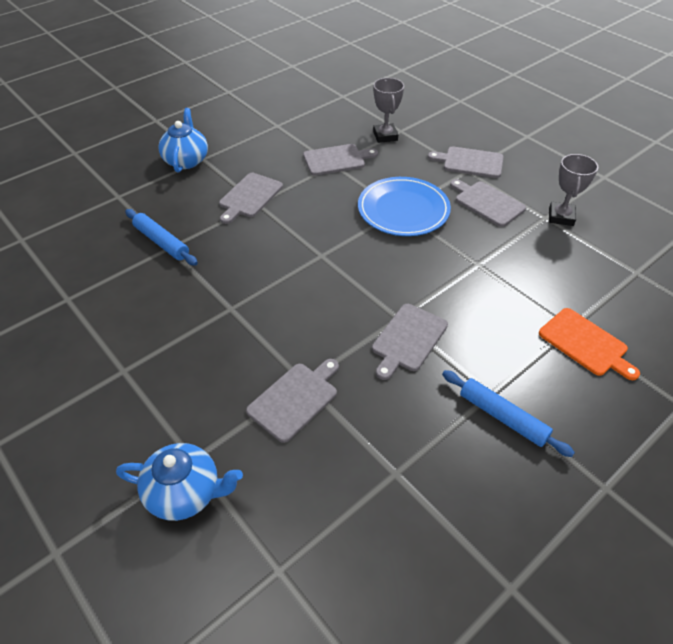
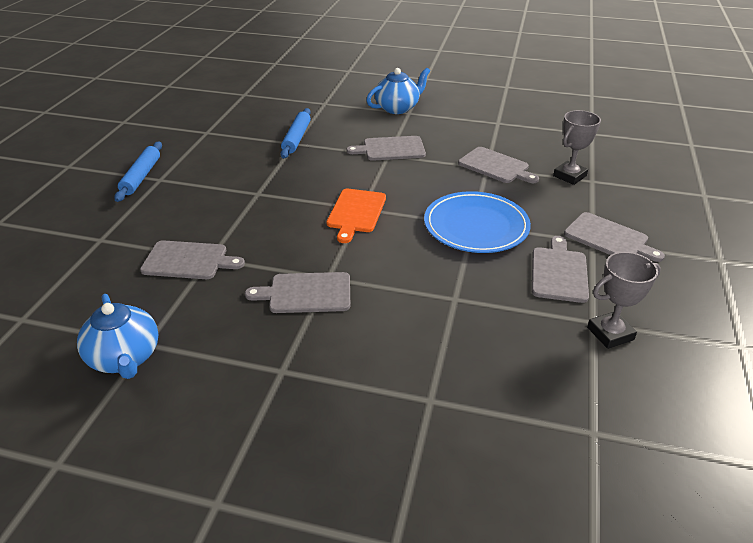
camera: 55 degrees right, 10 degrees down
(185, 492) = (69, 249): blue teapot -> blue teapot (125, 358)
(470, 162) = (609, 238): grey cutting board -> grey cutting board turned 150 degrees clockwise
(502, 417) = (257, 389): blue rolling pin -> blue rolling pin (141, 176)
(585, 343) = (417, 421): orange cutting board -> orange cutting board (356, 212)

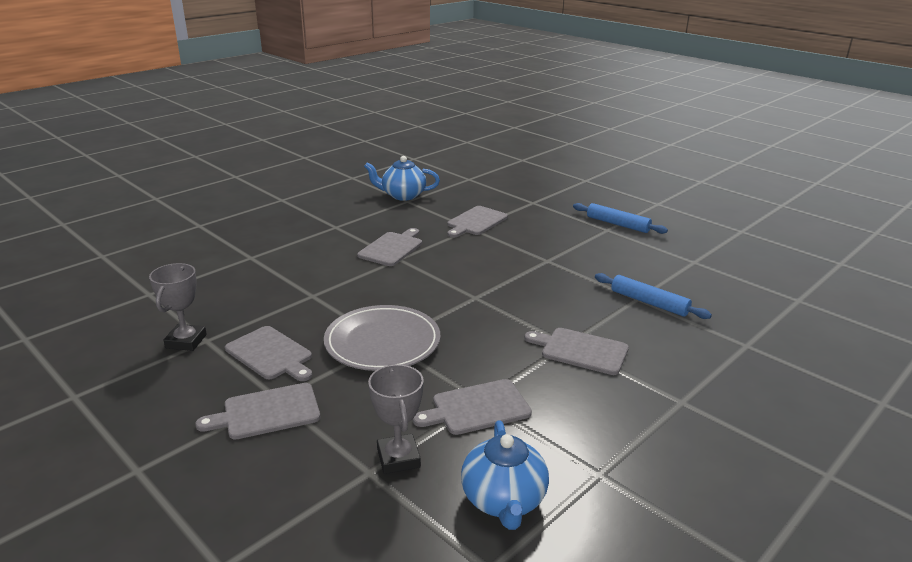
camera: 120 degrees right, 10 degrees down
(356, 212) = (471, 292): orange cutting board -> none
(391, 149) = (581, 350): grey cutting board -> grey cutting board turned 90 degrees counterclockwise
(397, 108) = (704, 398): blue teapot -> blue teapot (504, 500)
(476, 226) = (382, 342): blue plate -> grey plate

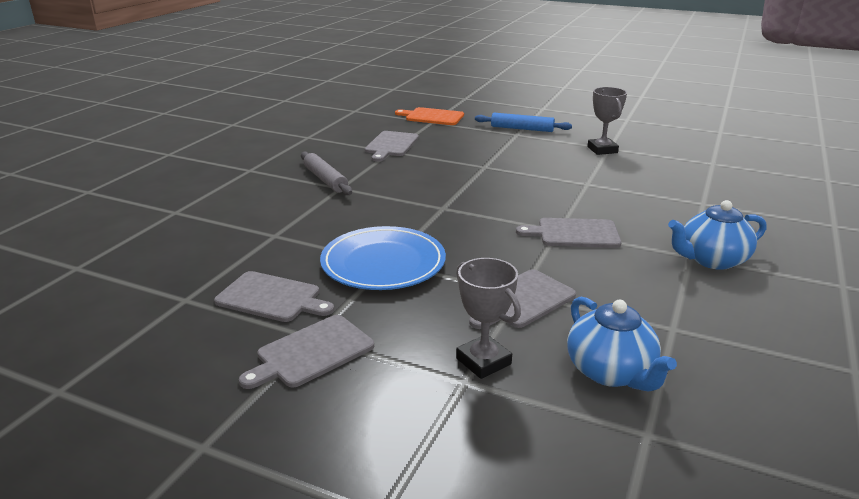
camera: 20 degrees left, 0 degrees up
(186, 341) = (161, 305): grey trophy -> grey trophy (602, 150)
(382, 342) = (383, 263): grey plate -> blue plate
(392, 248) = (325, 179): grey cutting board -> grey rolling pin
(402, 195) = (299, 133): blue teapot -> blue teapot (711, 260)
(537, 197) = (432, 117): none -> orange cutting board
(649, 302) = (599, 185): blue rolling pin -> none

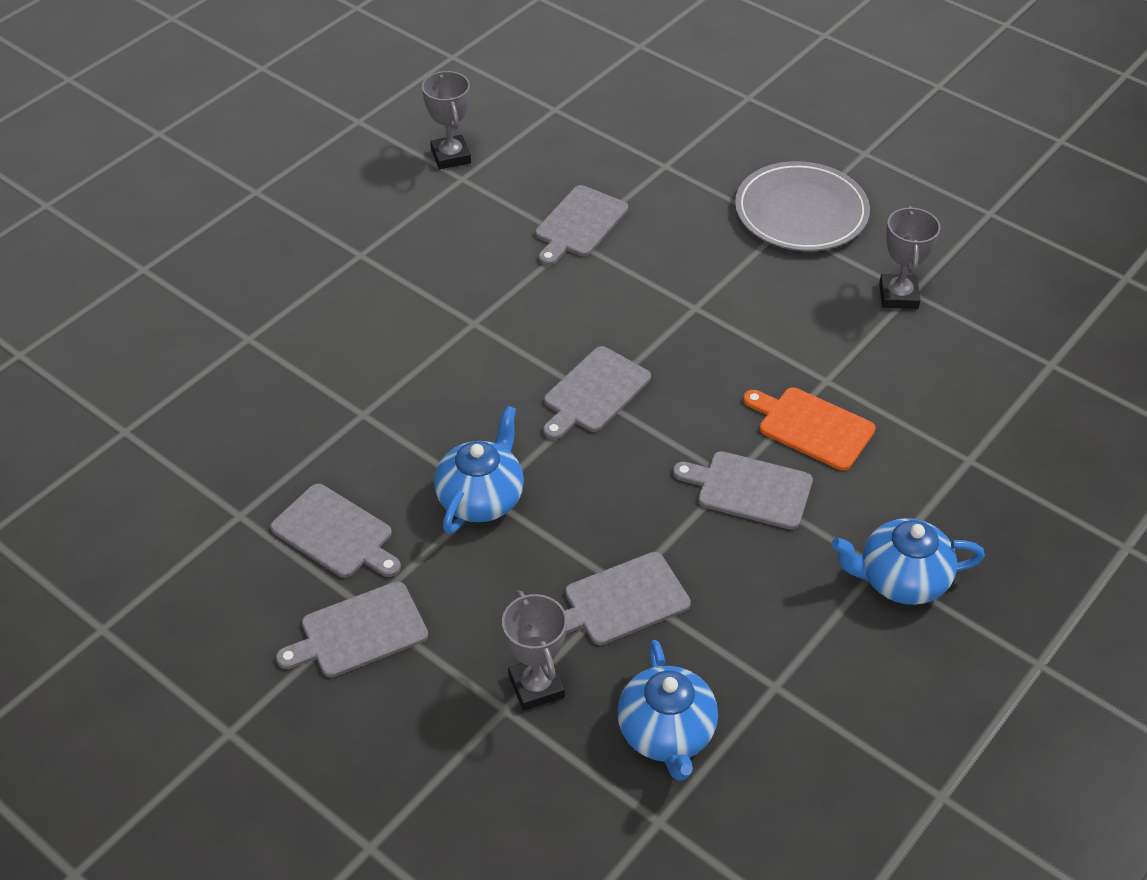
camera: 15 degrees right, 20 degrees up
(297, 130) = (451, 156): none -> grey trophy
(325, 179) = (458, 299): grey rolling pin -> none
(383, 263) = (481, 498): blue plate -> blue teapot
(432, 117) = (672, 150): orange cutting board -> orange cutting board (812, 427)
(439, 206) = (594, 392): none -> grey cutting board
(522, 129) = (801, 212): blue rolling pin -> grey plate

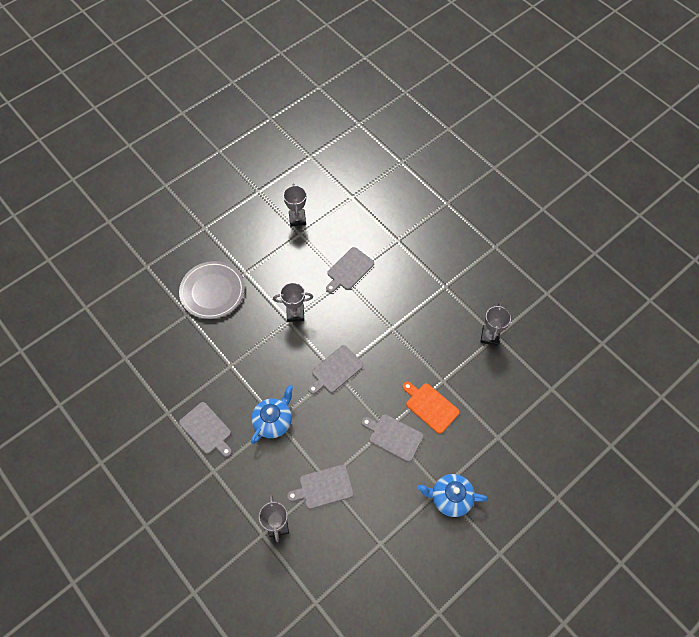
camera: 10 degrees right, 15 degrees up
(359, 632) = (208, 483): grey cutting board -> none
(484, 309) = (295, 313): none -> grey trophy
(667, 734) = (328, 560): blue teapot -> none
(801, 212) = (456, 278): grey plate -> grey plate (212, 291)

